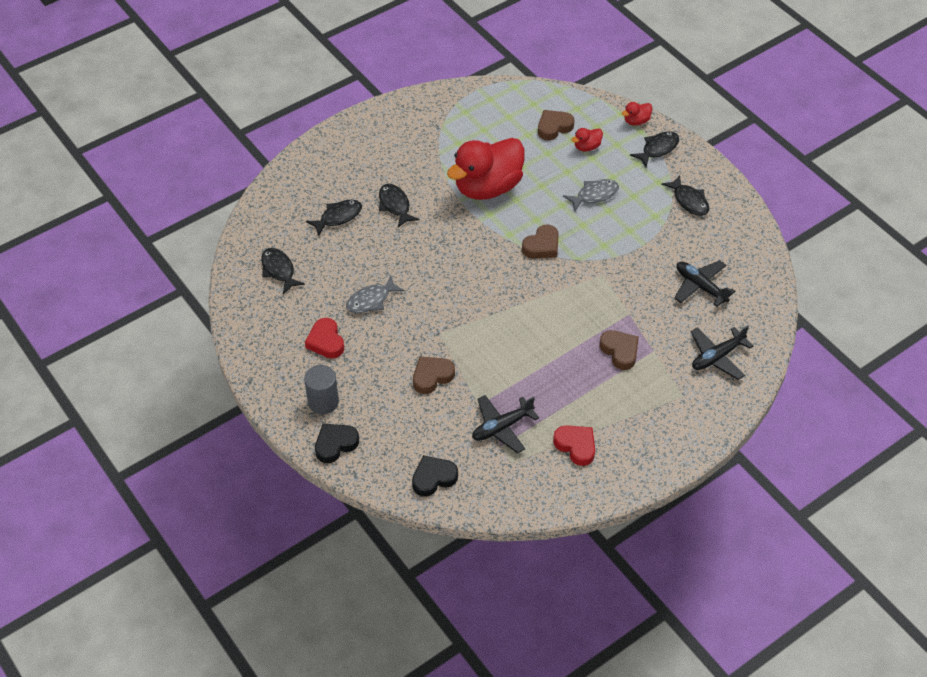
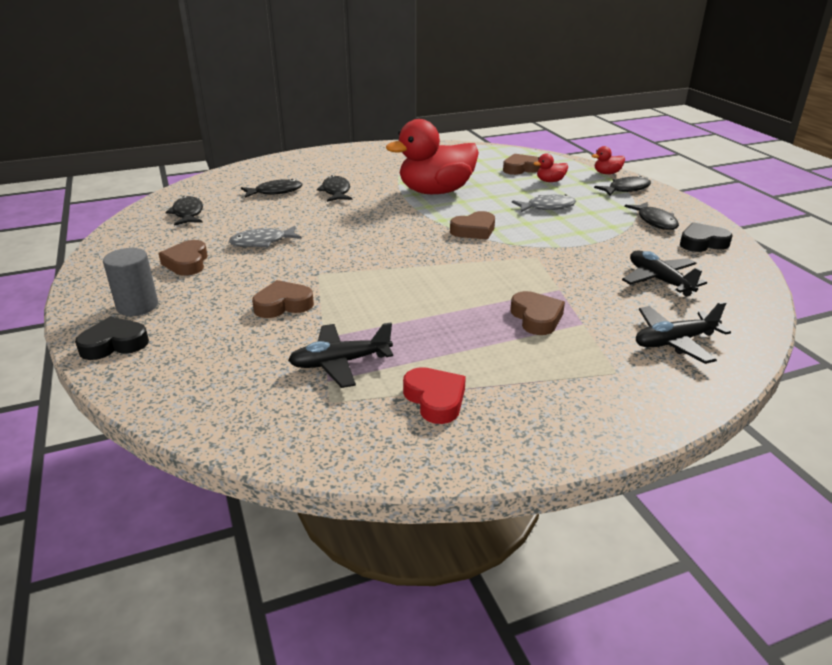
camera: 15 degrees right, 20 degrees down
(326, 341) = (187, 263): red heart -> brown heart
(433, 478) = (209, 399): black heart -> black heart (702, 243)

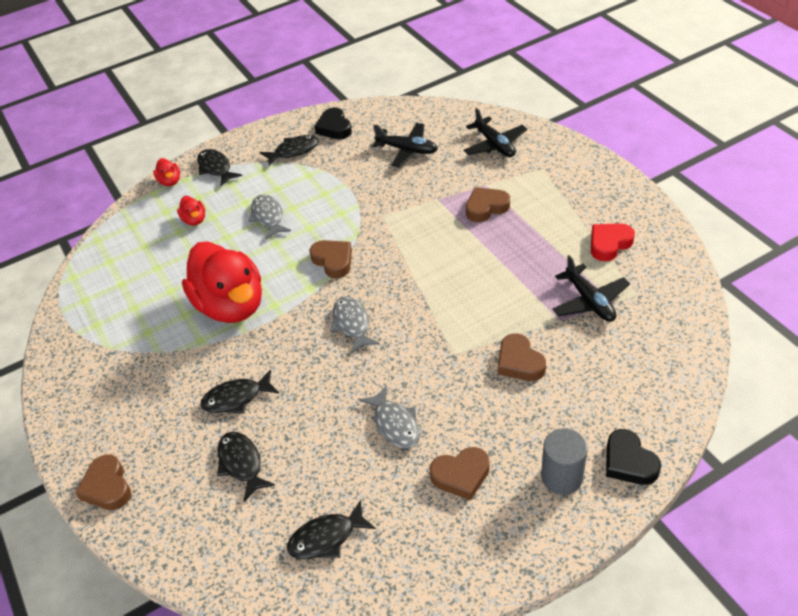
camera: 95 degrees left, 15 degrees up
(386, 233) = (352, 324): none -> grey fish
(521, 169) = (154, 245): brown heart -> brown heart (107, 487)
(659, 280) = (407, 150): black plane -> black plane turned 120 degrees counterclockwise

